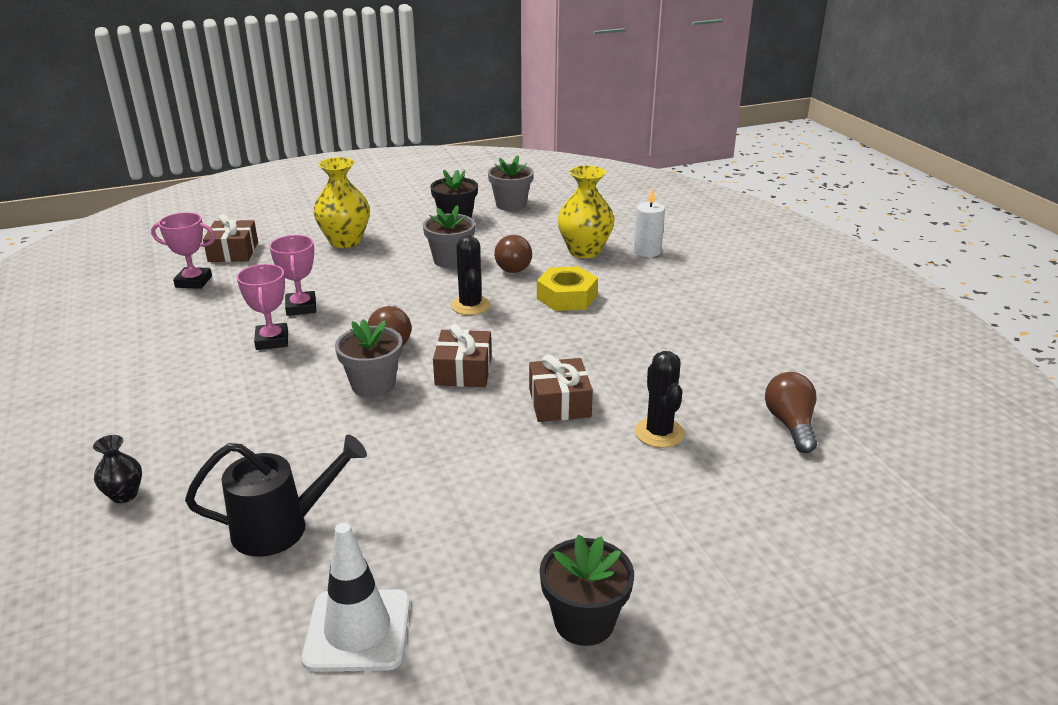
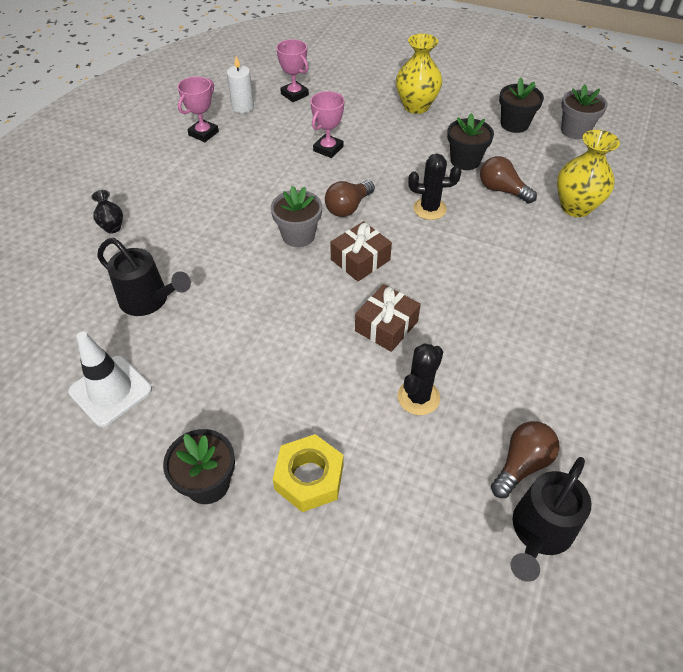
camera: 45 degrees right, 20 degrees up
(233, 252) = (341, 81): brown gift -> none
(272, 340) = (284, 166): pink trophy -> pink trophy (203, 133)
(450, 260) = (465, 161): grey flower pot -> black flower pot
(470, 305) = (429, 209): black cactus -> black cactus turned 60 degrees clockwise
(512, 266) = (502, 190): brown light bulb -> brown light bulb turned 90 degrees clockwise
(567, 297) = (505, 242): yellow nut -> yellow nut (309, 478)
(647, 251) = (628, 236): white candle -> white candle (243, 107)
(862, 456) = (538, 533): none -> black watering can

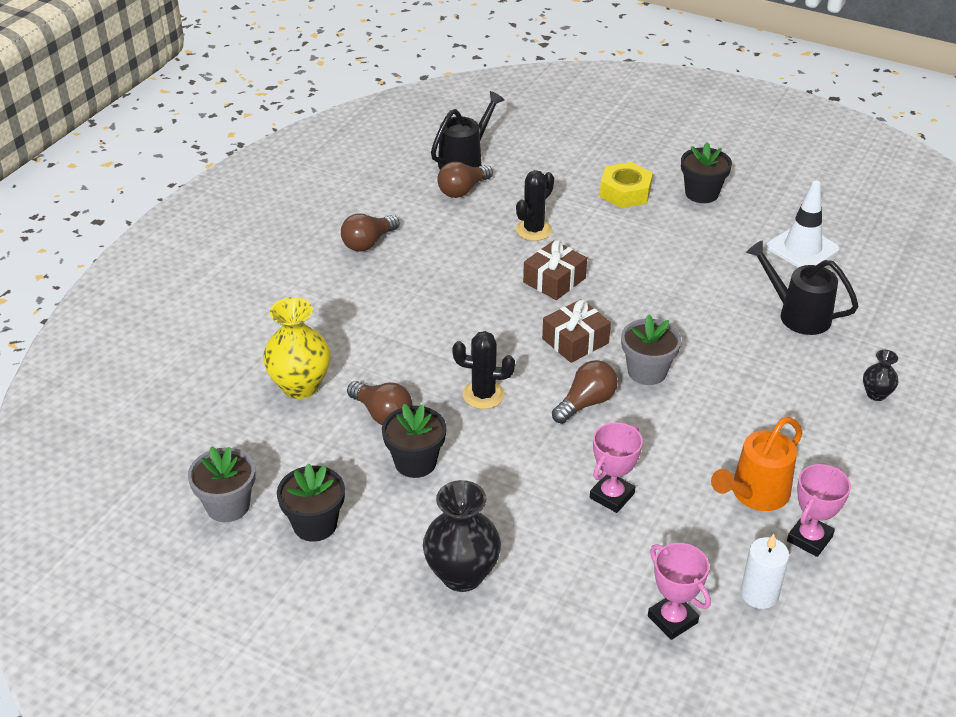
camera: 175 degrees left, 10 degrees down
(232, 155) = (754, 494): none -> orange watering can
(416, 106) = (462, 575): yellow vase -> black vase
(597, 364) = (368, 243): none -> brown light bulb

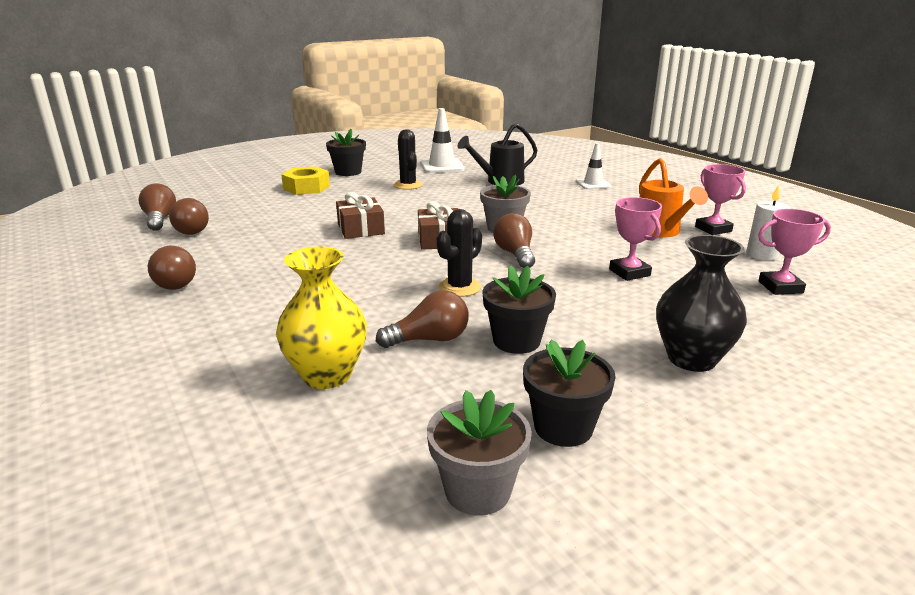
camera: 60 degrees left, 15 degrees down
(465, 160) = (160, 220): black watering can -> brown light bulb
(533, 230) = (292, 220): black cactus -> black cactus (408, 185)
(876, 394) = (593, 184): black vase -> white traffic cone

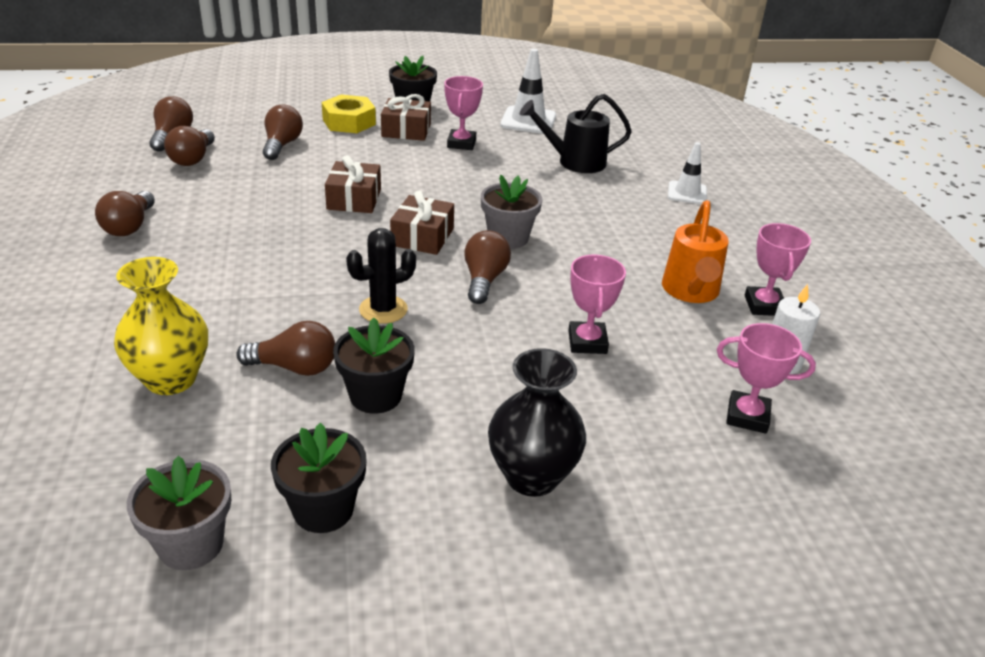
camera: 20 degrees right, 10 degrees up
(265, 209) = (282, 145): none -> brown light bulb
(357, 185) = (406, 130): none -> brown gift
(408, 185) = (461, 143): black cactus -> pink trophy

